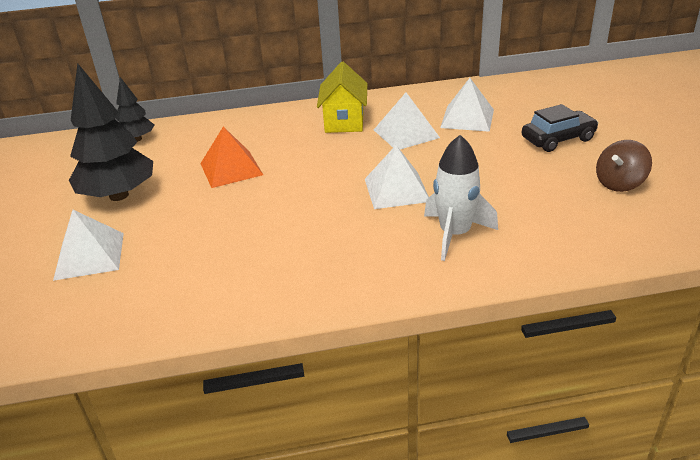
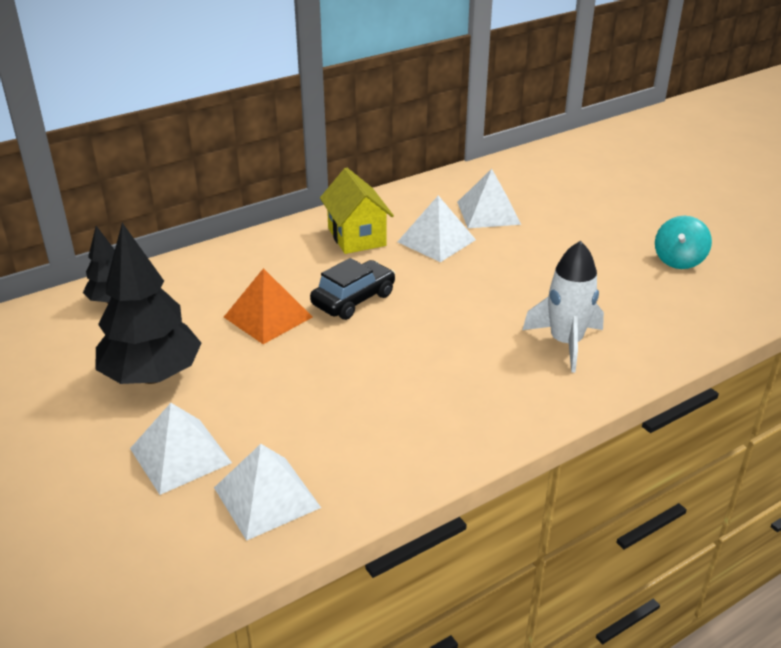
camera: 25 degrees left, 0 degrees up
(396, 190) = (473, 307): white pyramid -> white pyramid (266, 497)
(558, 139) = (593, 222): black car -> black car (353, 299)
(619, 183) = (679, 260): brown spinning top -> turquoise spinning top

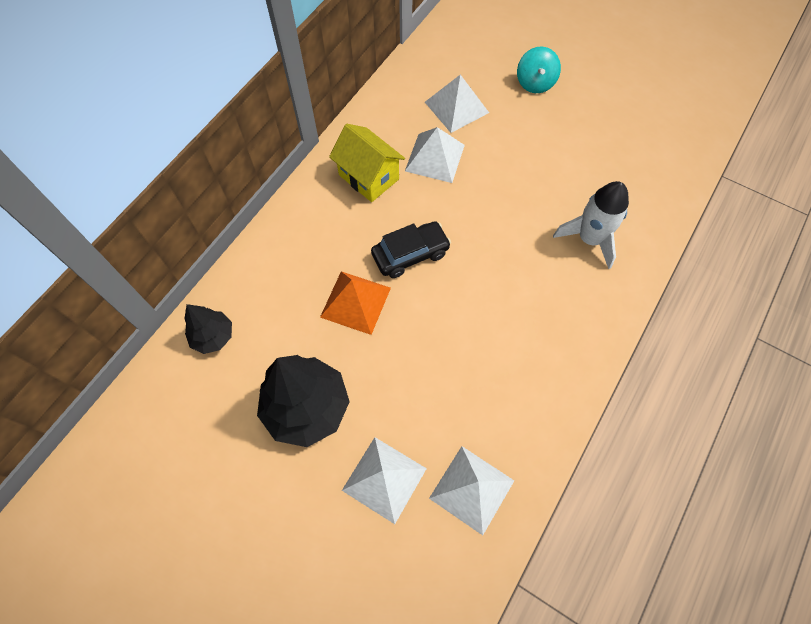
camera: 25 degrees left, 30 degrees up
(353, 299) = (410, 254): black car -> black car turned 45 degrees clockwise
(679, 260) = (623, 113): turquoise spinning top -> turquoise spinning top (535, 83)

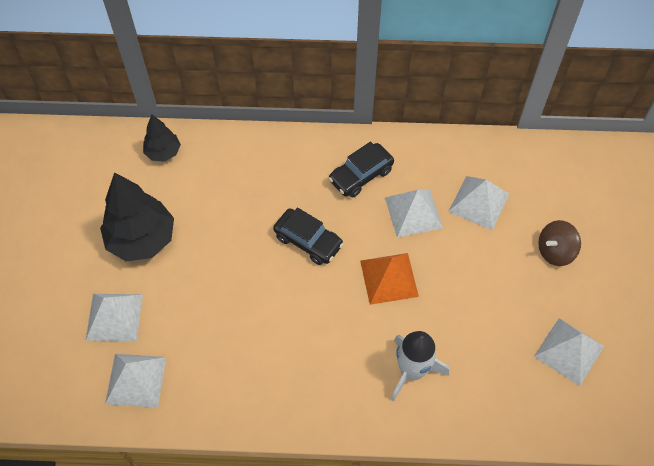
camera: 60 degrees right, 5 degrees down
(355, 302) = (243, 225): orange pyramid -> orange pyramid (389, 278)
(369, 177) = (361, 175): yellow house -> black car
(535, 83) = (555, 251): turquoise spinning top -> brown spinning top
(628, 122) = (569, 351): none -> white pyramid

